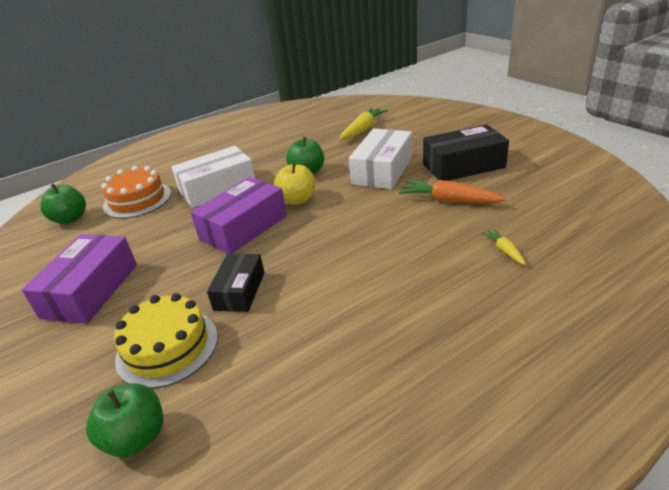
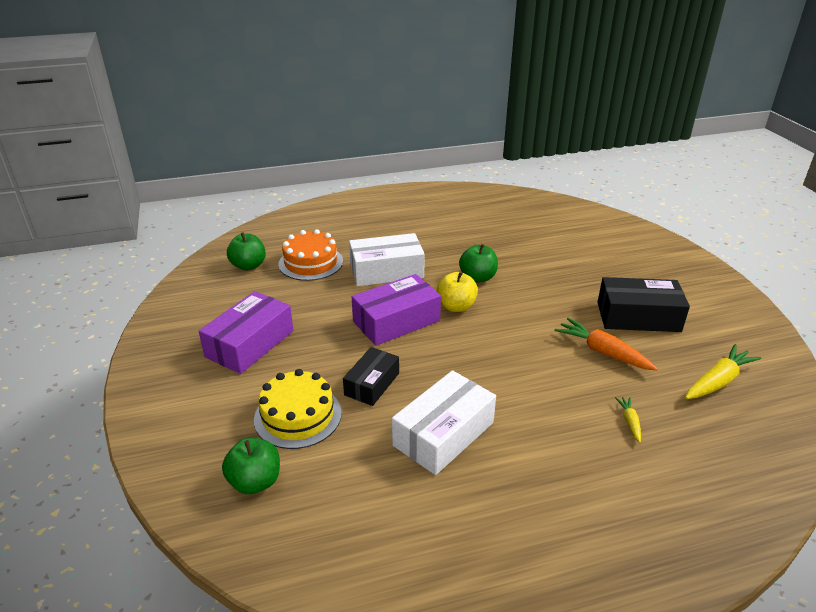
camera: 15 degrees right, 0 degrees up
(363, 129) = (554, 242): yellow carrot -> yellow carrot (718, 381)
(382, 170) = (552, 298): white box -> white box (443, 434)

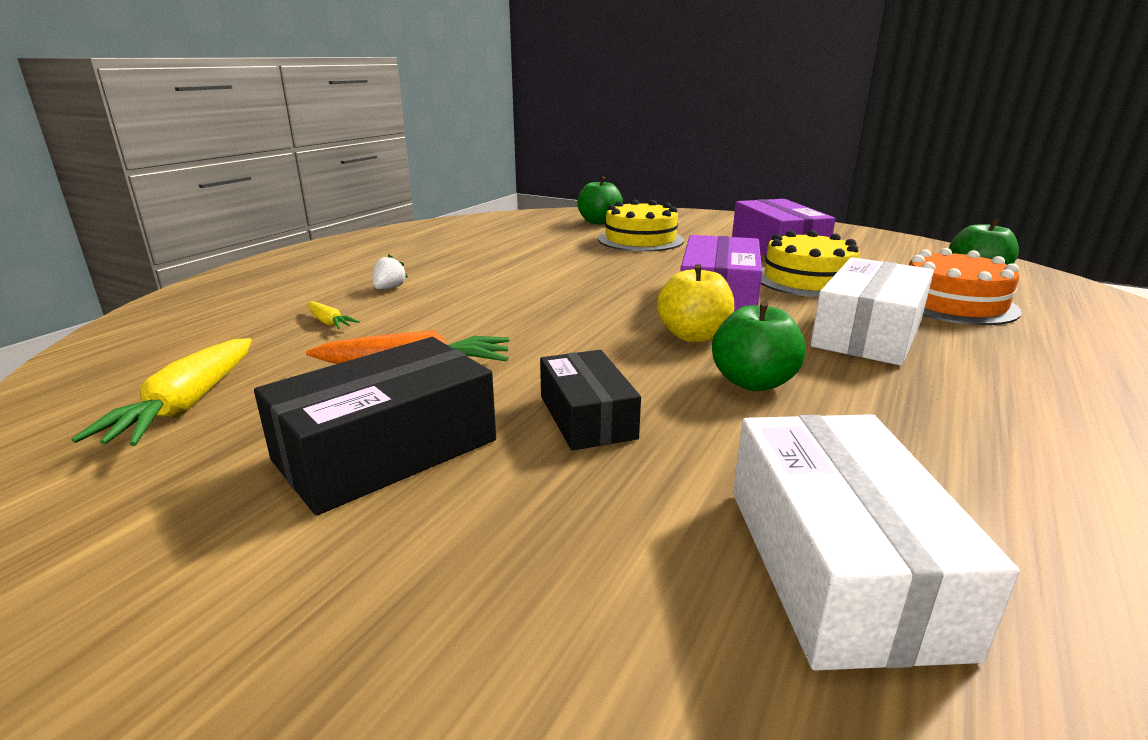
camera: 135 degrees right, 10 degrees down
(320, 308) = (807, 280): none -> yellow cake
(372, 384) = (629, 263): black box -> black box (587, 417)
(443, 434) = (516, 264): white box -> white box (837, 565)
(567, 449) = (389, 288): none -> white strawberry

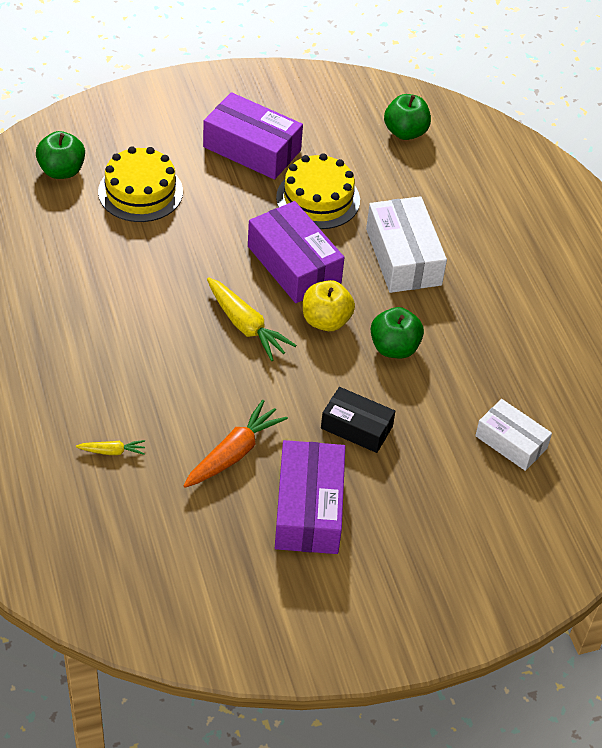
camera: 50 degrees left, 25 degrees up
(187, 405) = (175, 558): yellow carrot -> yellow carrot (245, 326)
(386, 450) = (309, 508): black box -> purple box
(389, 288) = (78, 390): white strawberry -> none
(837, 565) = (511, 442): white box -> white box, size x0.64
(953, 303) = (417, 186): orange cake -> none

